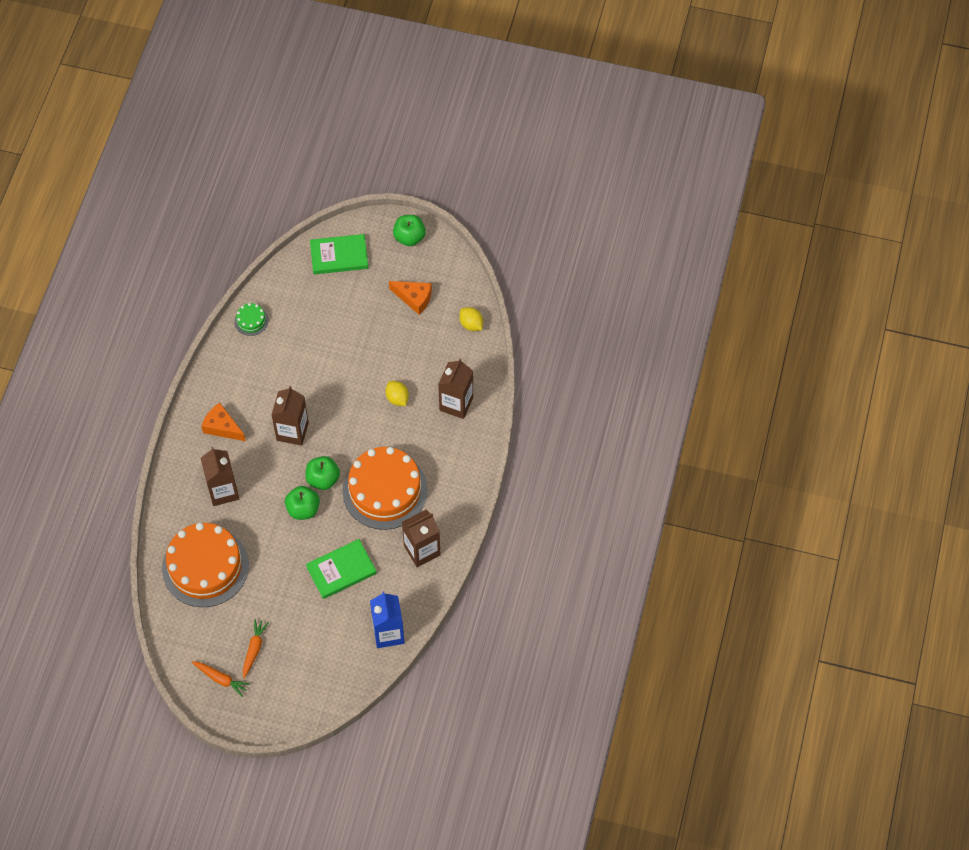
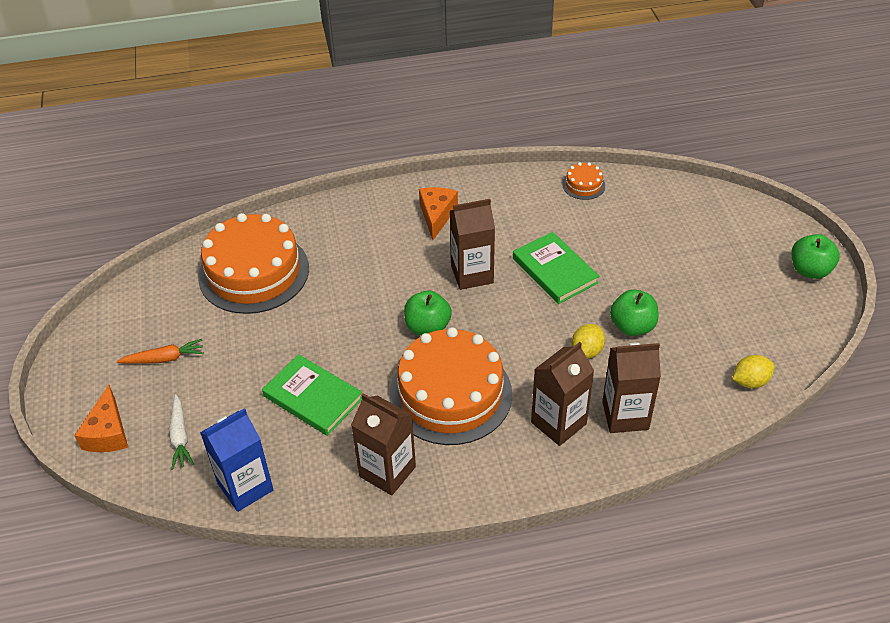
camera: 65 degrees right, 15 degrees down
(221, 679) = (112, 345): orange carrot -> none
(223, 491) = (358, 248): brown carton -> brown carton (558, 423)
(251, 321) = (583, 185): green cake -> orange cake
(303, 509) = (376, 326): green apple -> green apple (632, 326)
(328, 659) = (180, 437): none -> white carrot
(339, 256) = (726, 220): green book -> green book (554, 270)
(414, 298) = (734, 309): orange cheese -> orange cheese (108, 433)
(471, 324) = (750, 381): yellow lemon -> yellow lemon turned 45 degrees clockwise

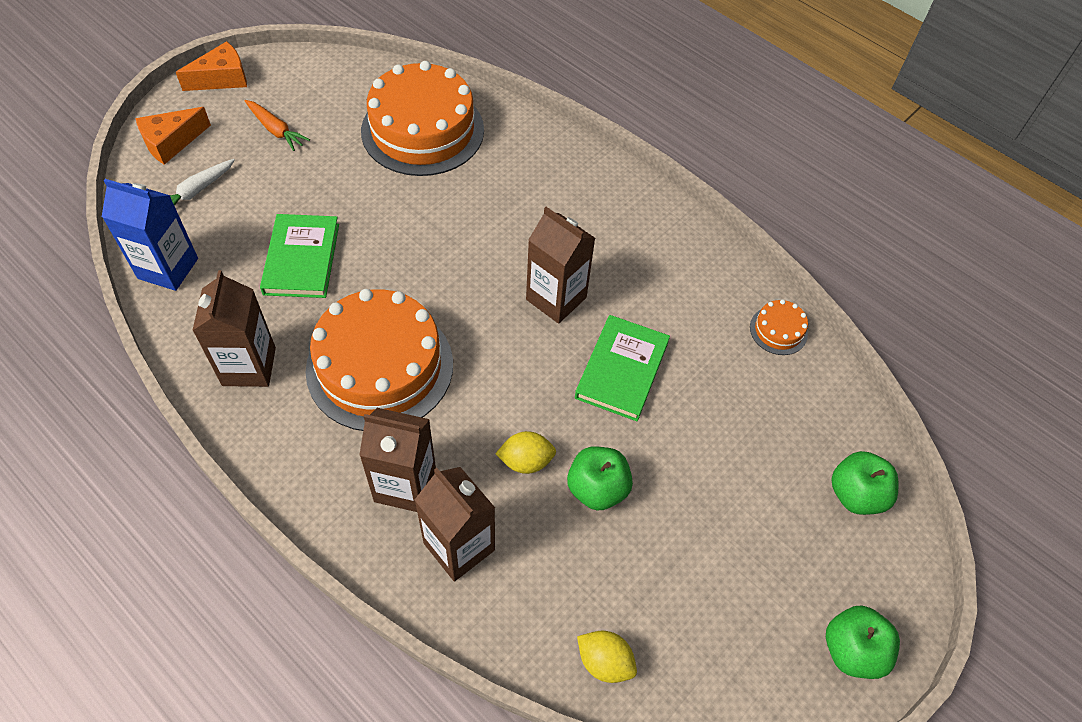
camera: 50 degrees right, 10 degrees up
(427, 327) = (454, 300): green apple -> green apple (855, 494)
(436, 215) = (614, 225): orange cheese -> orange cheese (222, 78)

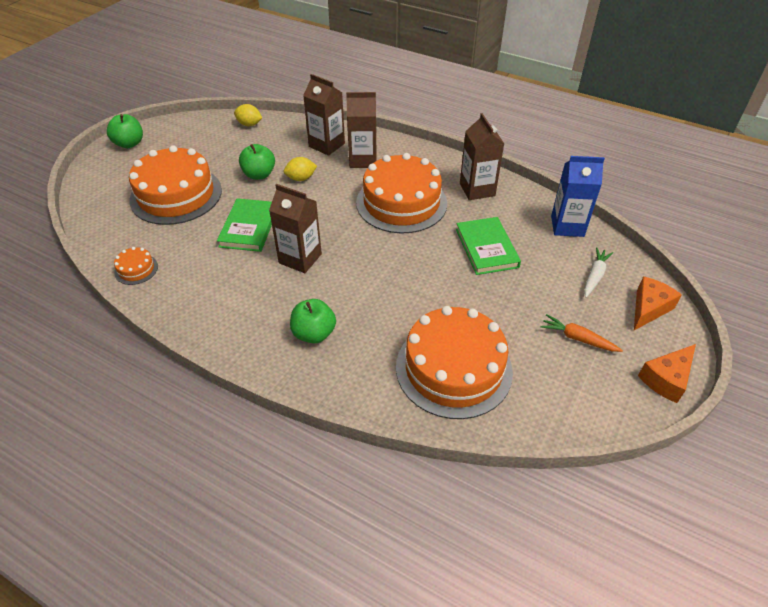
camera: 170 degrees right, 10 degrees down
(740, 470) = (176, 195): none -> orange cake
(855, 494) = (108, 196): green apple -> green apple (314, 333)

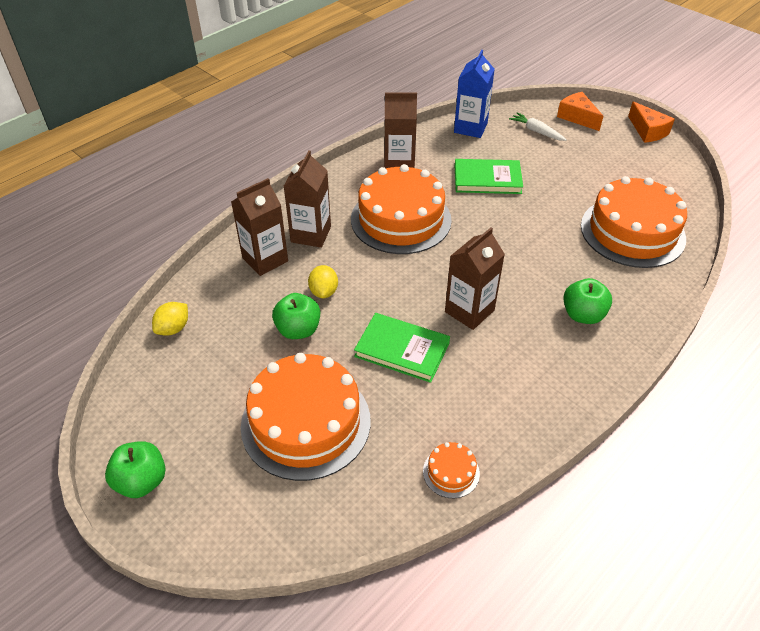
camera: 75 degrees left, 0 degrees up
(577, 338) = (605, 159): orange carrot -> none

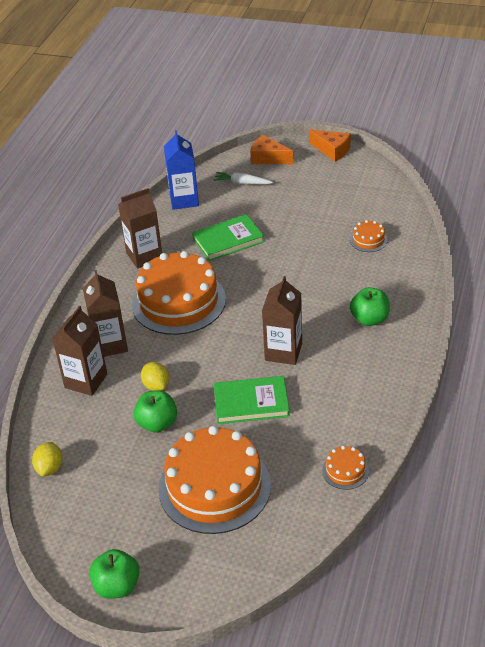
camera: 25 degrees left, 5 degrees down
(632, 232) = (368, 240): orange cake -> orange cake, size x0.42

